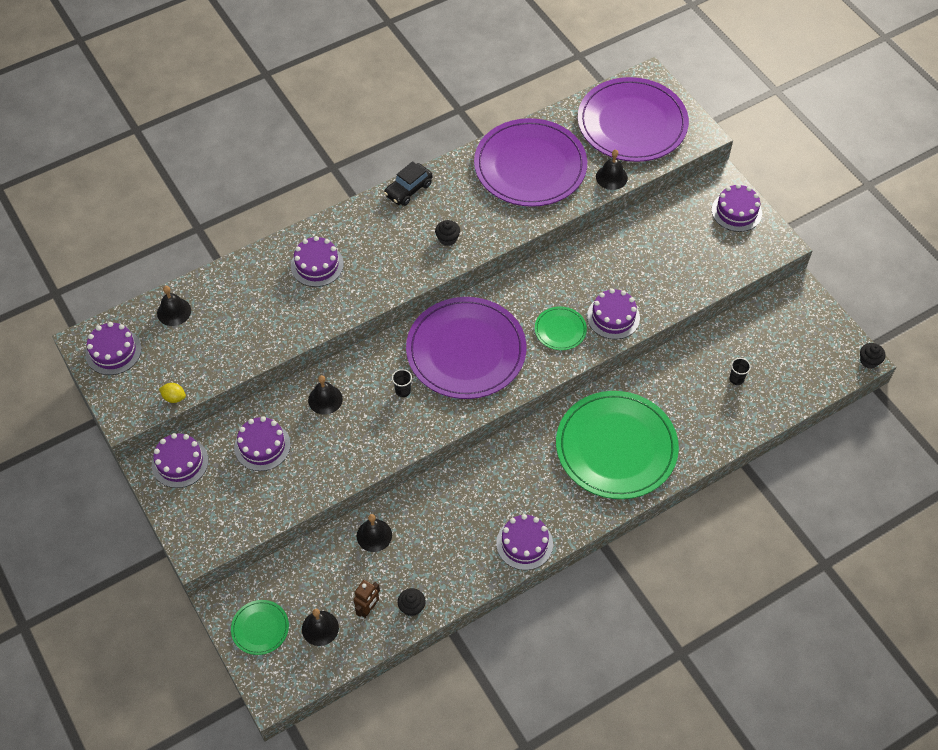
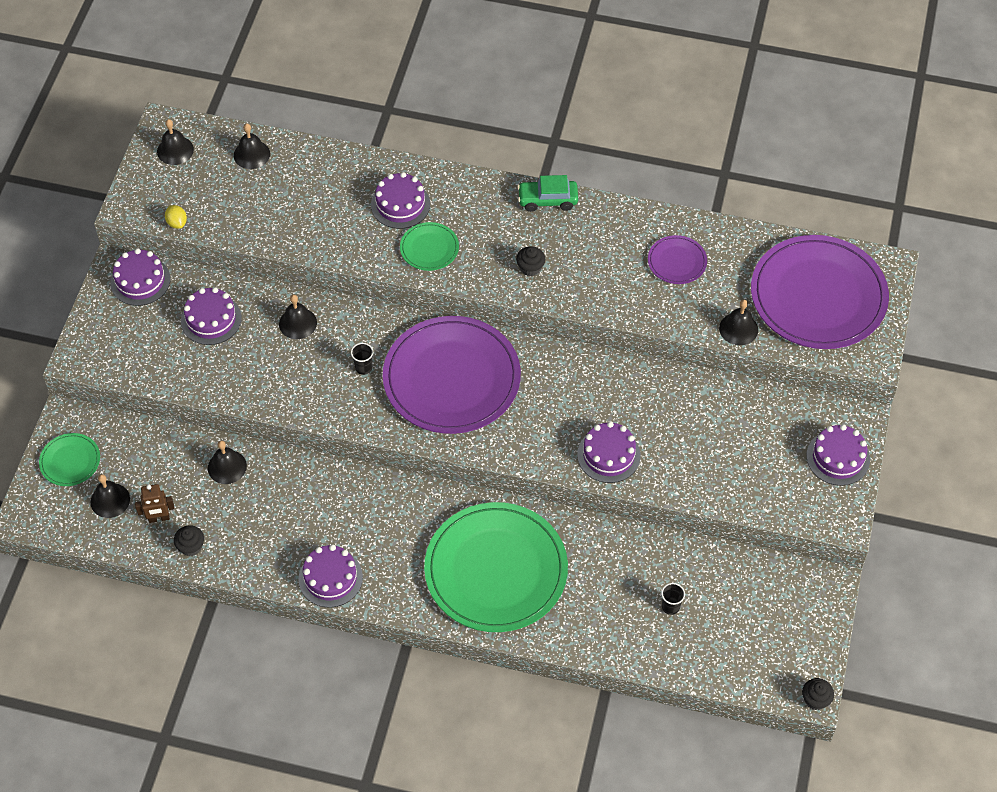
camera: 45 degrees right, 0 degrees up
(113, 351) = (175, 150): purple cake -> black bell
(408, 189) = (547, 200): black car -> green car
(530, 166) = (677, 261): purple plate -> purple plate, size x0.44
(560, 330) = (550, 427): green plate -> green plate (429, 248)

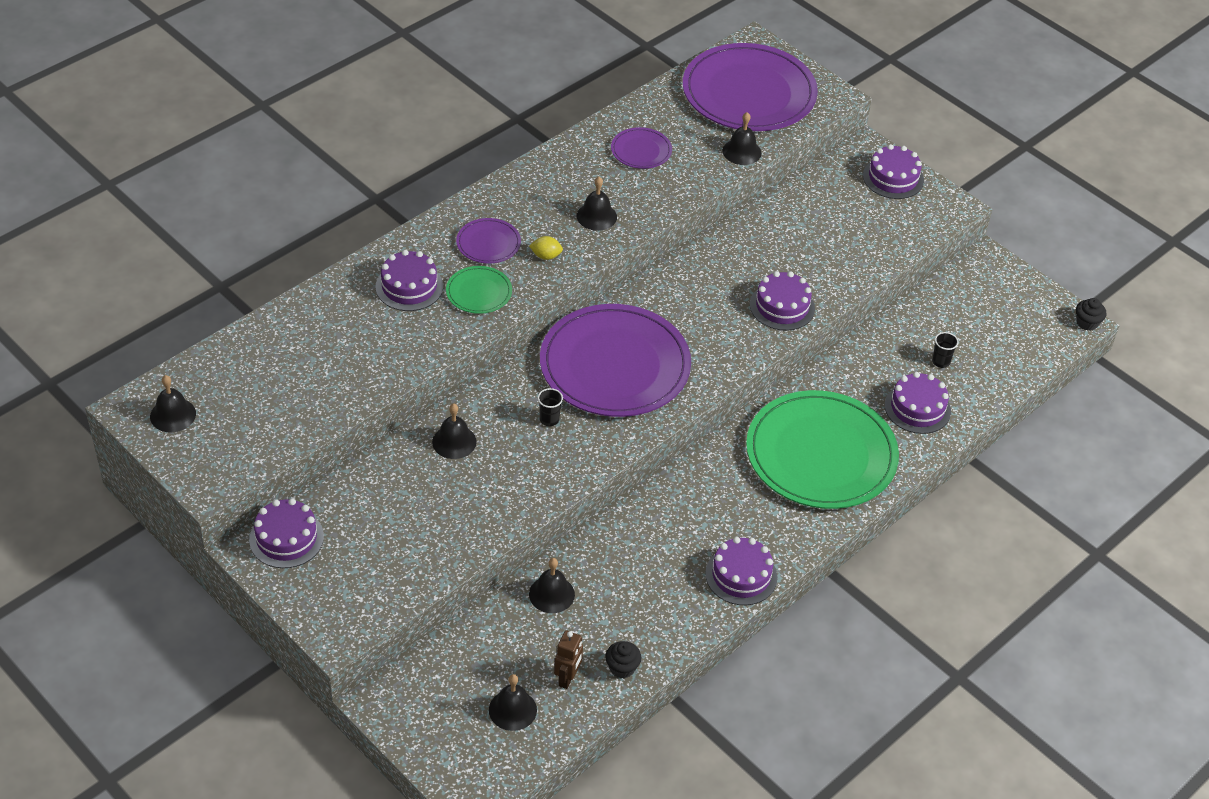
camera: 60 degrees left, 10 degrees down
(70, 461) = (435, 722): green plate -> none
(177, 223) = (267, 456): yellow lemon -> yellow lemon (546, 256)
(211, 319) = (388, 504): purple cake -> purple cake (917, 408)
(251, 154) = (240, 360): black bell -> black bell (596, 216)
(485, 224) = (488, 243): none -> purple plate
(530, 268) = (564, 239): black cupcake -> none
(547, 200) = (500, 192): green car -> none

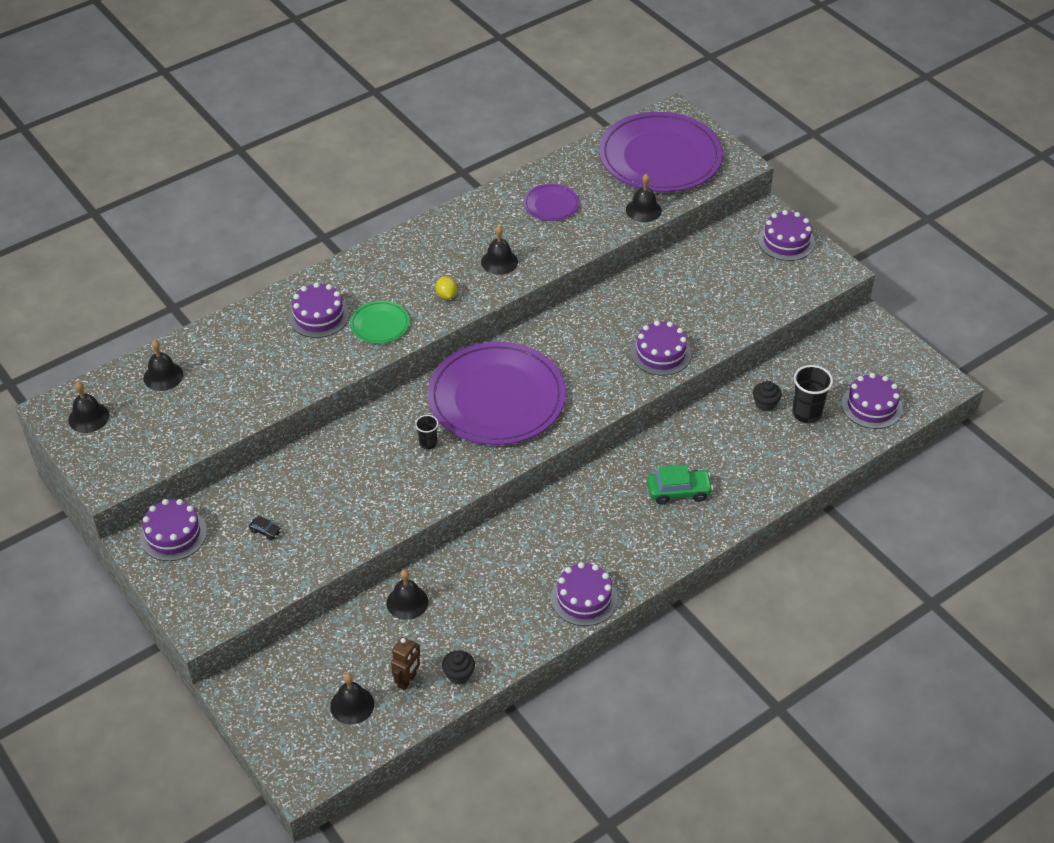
camera: 10 degrees right, 0 degrees up
(389, 528) = (265, 531): none -> black car
(454, 442) = (338, 458): black bell -> black bell (163, 376)
(488, 243) = (397, 281): purple plate -> none
(546, 256) = (446, 295): yellow lemon -> yellow lemon turned 60 degrees clockwise
(821, 454) = (678, 491): green plate -> green car
(917, 408) = (777, 455): purple cake -> purple cake (871, 406)
(941, 362) = (806, 413): black cup -> black cup, size x1.74
(1087, 323) = (953, 385): black cupcake -> black cupcake (765, 404)

